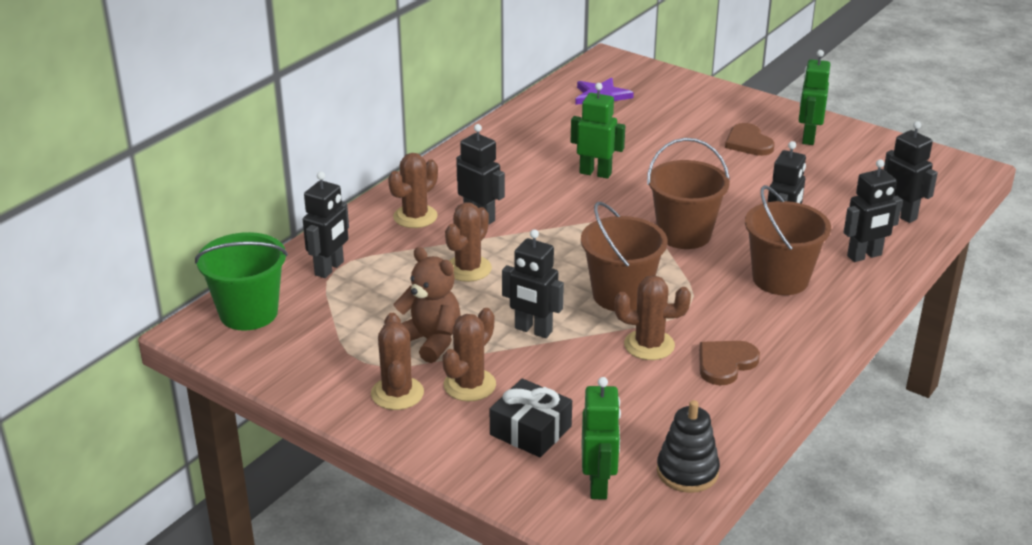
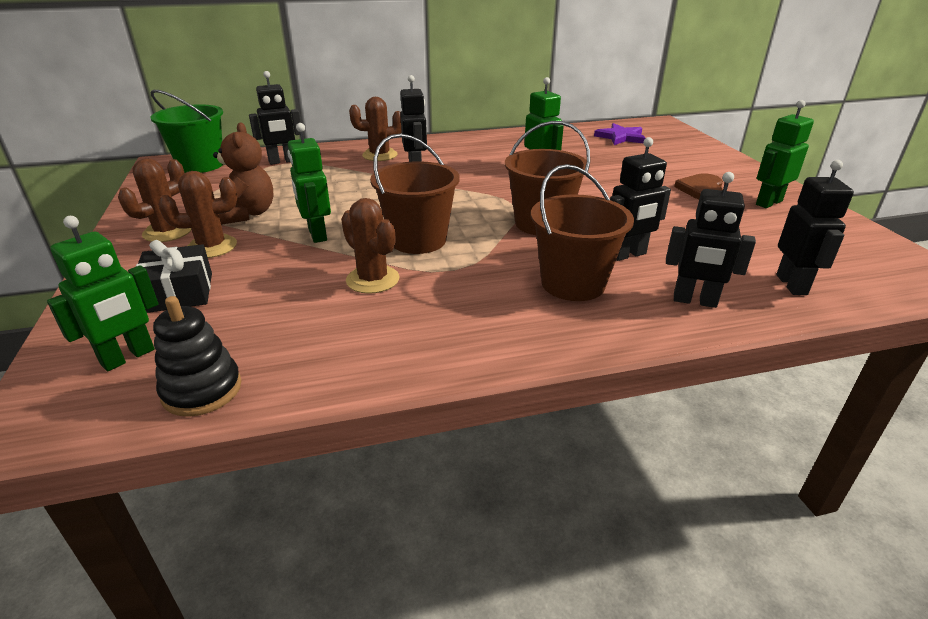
camera: 40 degrees right, 0 degrees up
(468, 269) = (353, 188): brown cactus -> none
(533, 330) = (317, 235): black robot -> green robot
(725, 363) = (405, 322): brown heart -> none

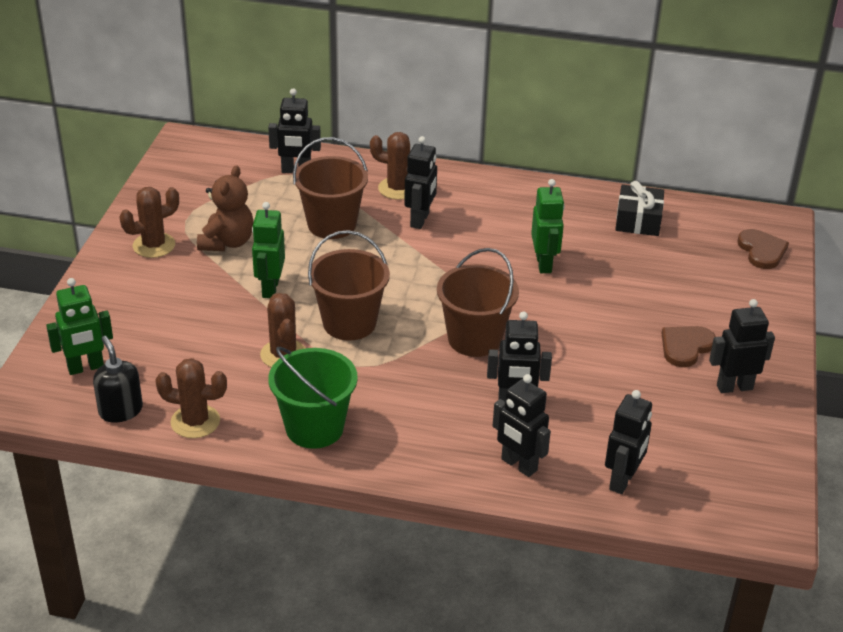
camera: 25 degrees right, 5 degrees up
(179, 292) = (138, 319): black gift -> black gift (638, 220)
(201, 165) = (217, 154): green bucket -> green bucket (314, 428)
(202, 390) = (120, 410): black stacking toy -> black soap dispenser
(211, 247) = (180, 275): brown cactus -> brown cactus (195, 421)
(573, 283) = (437, 414): brown bucket -> brown bucket (332, 224)
(620, 137) = (695, 235): purple star -> none
(672, 136) = (762, 251): none -> brown heart
(768, 203) = (734, 387): green robot -> black robot

